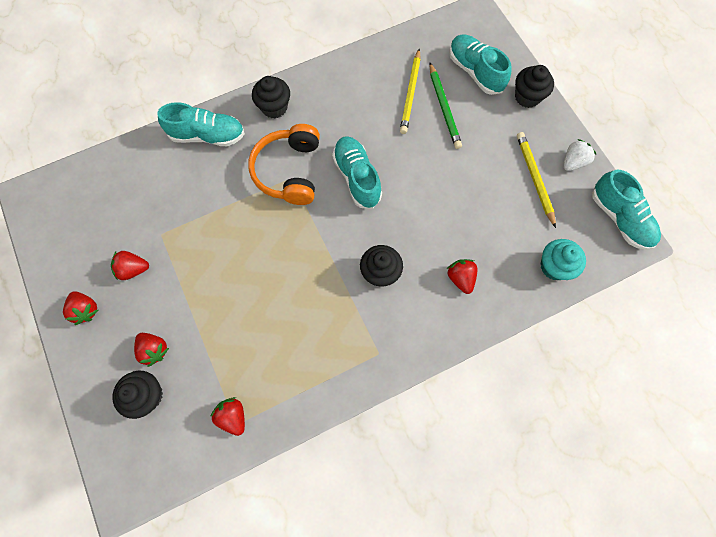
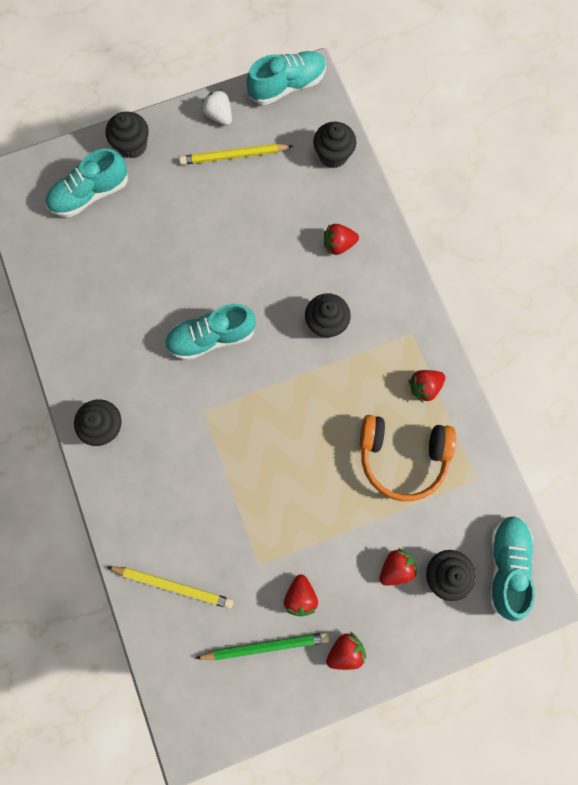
camera: 85 degrees left, 5 degrees up
(207, 135) = (133, 509): turquoise shoe -> turquoise shoe (505, 565)
(233, 416) = (468, 482): red strawberry -> red strawberry (424, 387)
(289, 171) = (194, 413): orange headphones -> orange headphones (402, 457)
(410, 93) = (109, 268): yellow pencil -> yellow pencil (173, 586)
(444, 108) = (134, 234): green pencil -> green pencil (265, 646)
(554, 266) = (333, 155): turquoise cupcake -> black cupcake

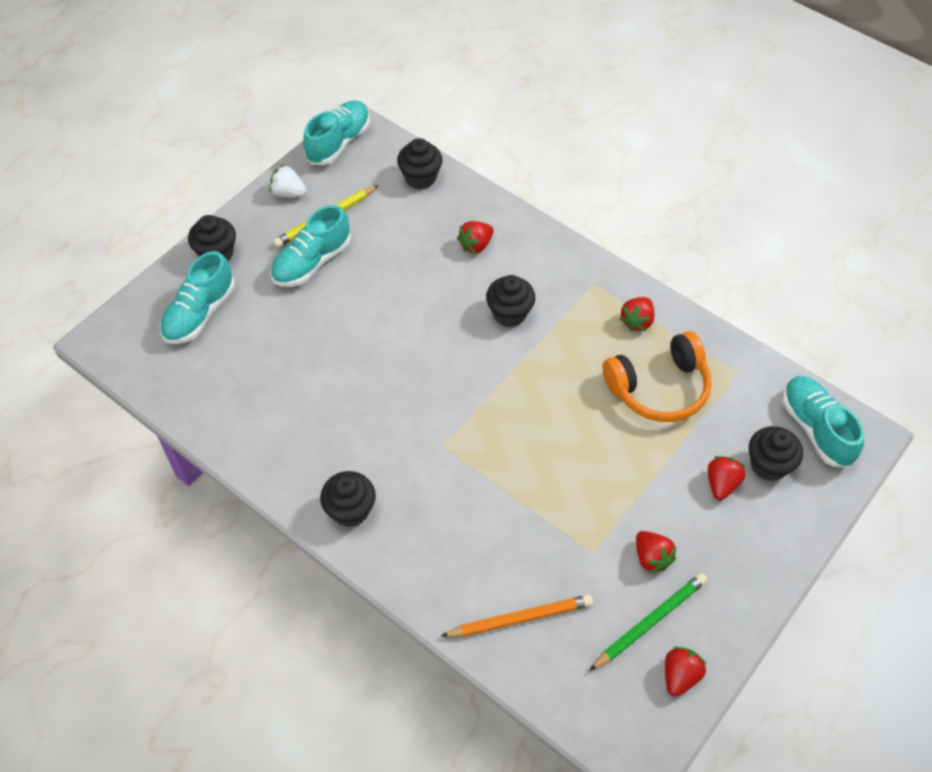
camera: 30 degrees left, 20 degrees down
(173, 586) = (520, 618): yellow pencil -> orange pencil
(211, 337) = (407, 378): turquoise shoe -> turquoise shoe (312, 262)
(345, 650) = (728, 582): red strawberry -> red strawberry (680, 676)

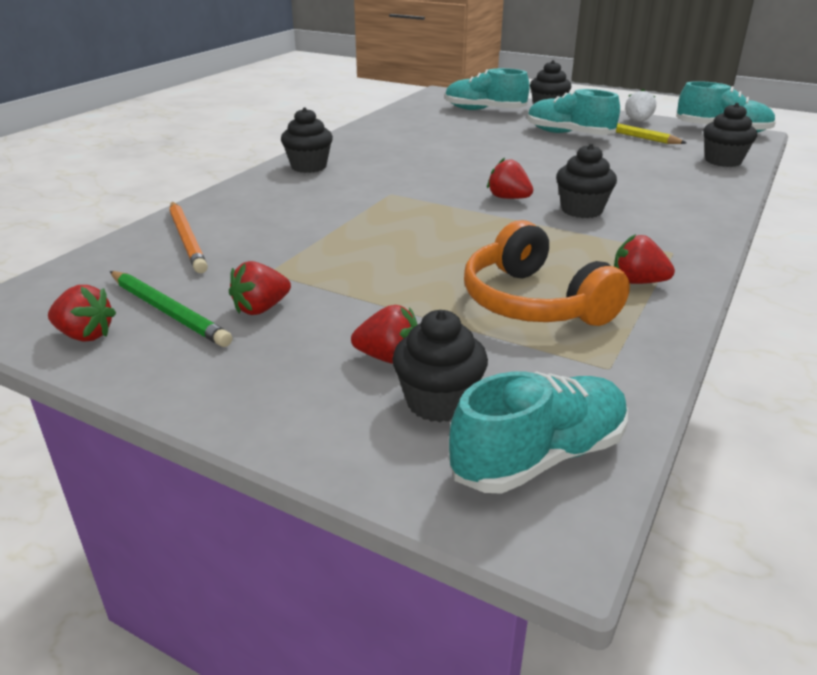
camera: 80 degrees right, 25 degrees down
(476, 245) = (661, 189): red strawberry -> red strawberry (508, 198)

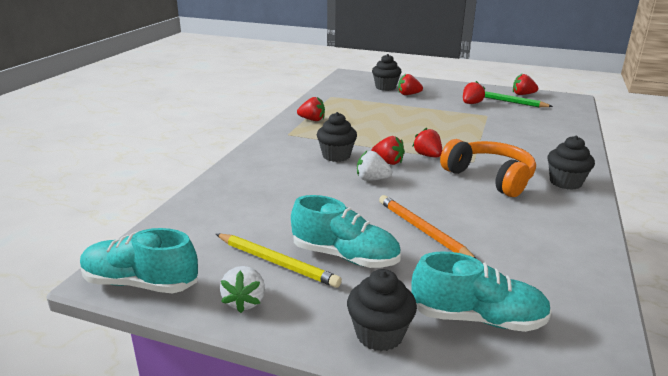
camera: 170 degrees right, 5 degrees down
(187, 239) = (551, 126): orange pencil -> orange pencil (422, 230)
(448, 203) = (427, 155): none -> red strawberry
(534, 302) = (360, 111): orange headphones -> orange headphones (490, 177)
(535, 181) = (372, 179): none -> white strawberry
(539, 456) = (353, 81): turquoise shoe -> none
(723, 161) = (193, 217): black cupcake -> none

